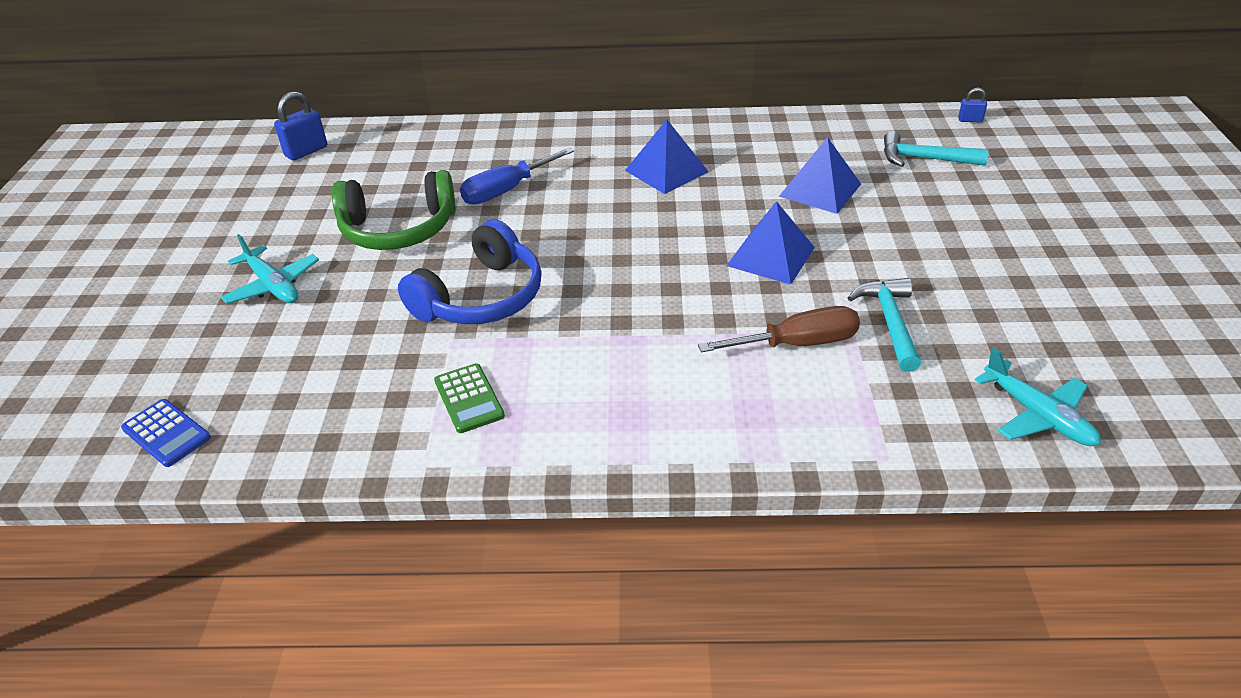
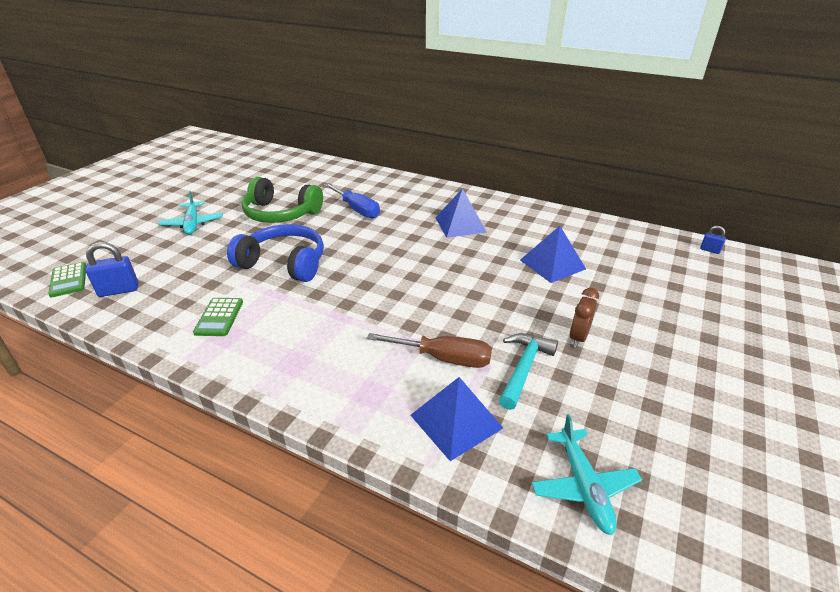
camera: 25 degrees right, 5 degrees down
(166, 433) = (68, 280): blue calculator -> green calculator
(306, 151) = (278, 163): blue padlock -> blue padlock (119, 290)
(481, 297) = (284, 263): blue headphones -> blue headphones turned 135 degrees counterclockwise
(506, 190) = (357, 210): blue screwdriver -> blue screwdriver turned 120 degrees counterclockwise
(771, 256) = (479, 295): blue pyramid -> blue pyramid (456, 421)
(916, 267) = (578, 337): none -> brown clock
(924, 159) = (649, 266): turquoise hammer -> none

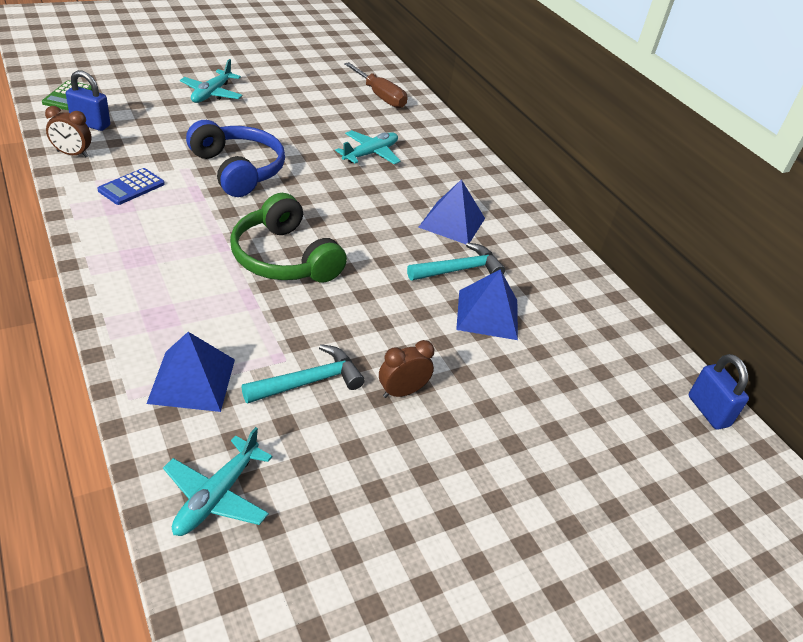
camera: 30 degrees right, 5 degrees up
(133, 320) = (72, 154): none -> brown clock
(219, 317) = (131, 187): green calculator -> blue calculator
(280, 213) = (295, 122): green headphones -> green headphones (284, 258)
(357, 210) = (370, 154): blue screwdriver -> turquoise plane
(444, 358) = (254, 329): brown screwdriver -> brown screwdriver (380, 96)
(502, 248) = (459, 270): none -> turquoise hammer
(709, 250) = (708, 411): blue padlock -> blue padlock, size x1.80

